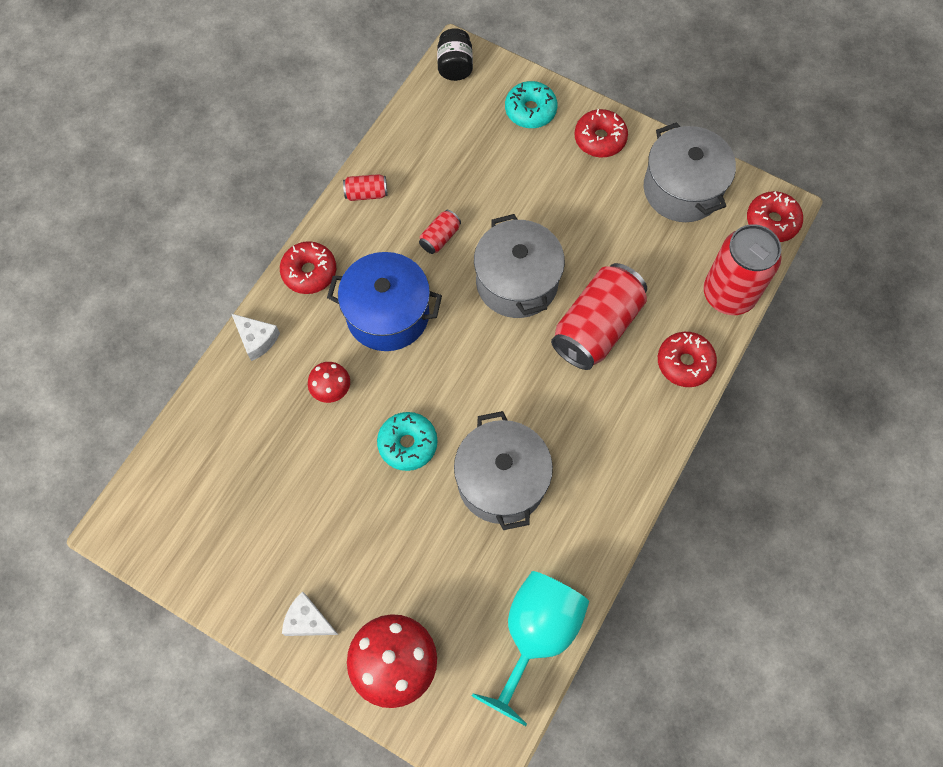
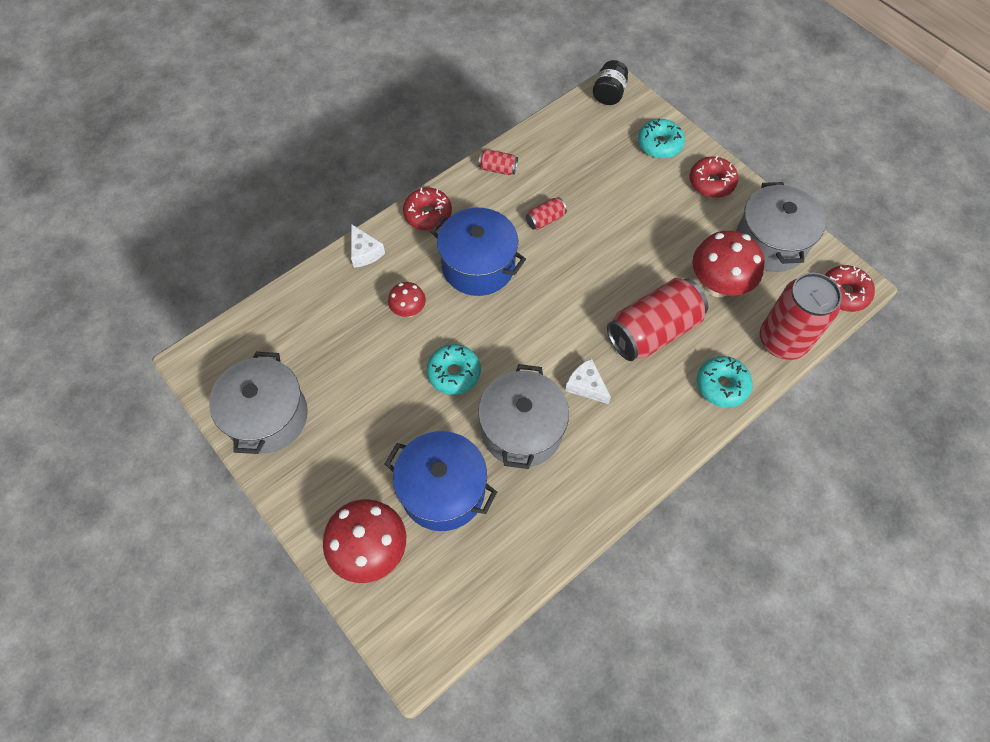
camera: 20 degrees right, 5 degrees down
(308, 620) = (313, 487): white cheese -> white cheese (586, 386)
(445, 574) = (443, 490): none -> blue pot
(516, 282) = (597, 274): grey pot -> grey pot (267, 416)
(536, 635) = (502, 570): turquoise goblet -> none
(645, 254) = (717, 285): none -> red mushroom
(685, 363) = (721, 385): red donut -> turquoise donut

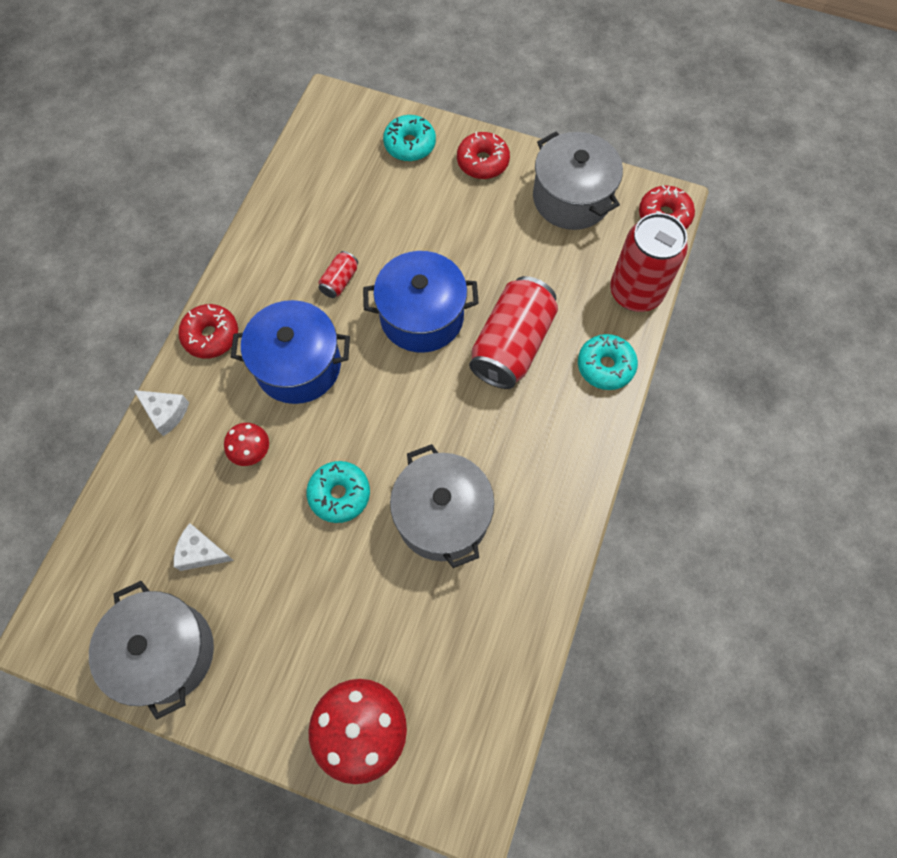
camera: 30 degrees left, 5 degrees up
(443, 490) = (399, 623): blue pot -> blue pot (422, 316)
(498, 169) = (258, 249): red can -> none
(586, 386) = (479, 435): white cheese -> white cheese (201, 552)
(608, 94) = (328, 113): black jar -> none
(717, 285) = (546, 266): red mushroom -> none

